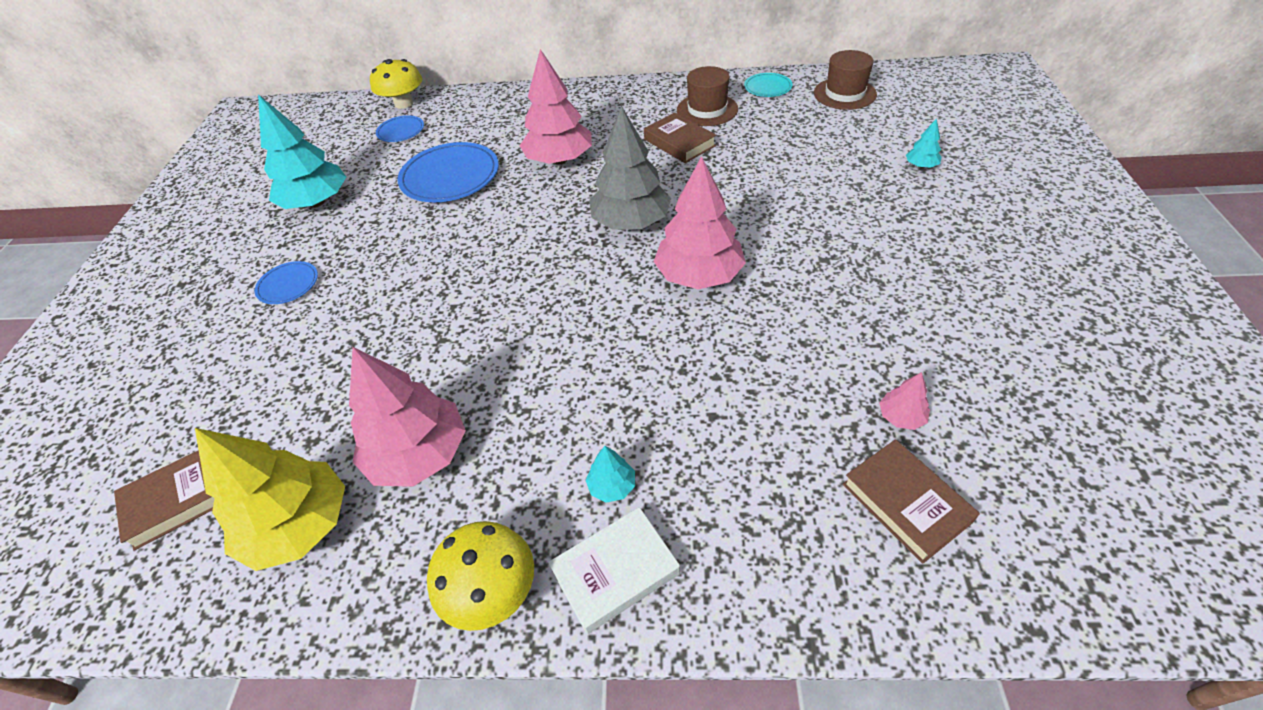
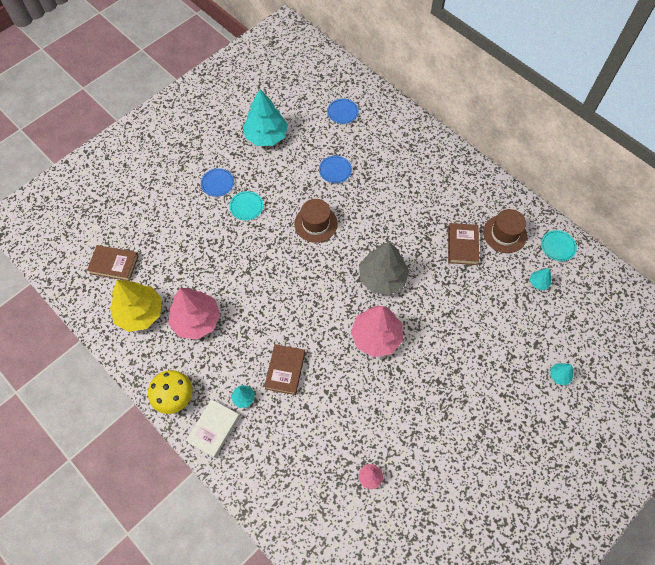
camera: 40 degrees right, 15 degrees up
(362, 279) = (246, 206): none -> turquoise plate
(404, 103) = (363, 88): yellow mushroom -> none
(450, 177) = (335, 170): blue plate -> blue plate, size x0.52
(559, 160) = (394, 204): pink tree -> none
(615, 572) = (214, 429): white book -> white book turned 75 degrees counterclockwise
(792, 119) = (538, 282): none -> turquoise tree
(844, 94) = (593, 290): brown hat -> brown hat (316, 223)
(905, 503) = (329, 505): brown book -> brown book (285, 370)

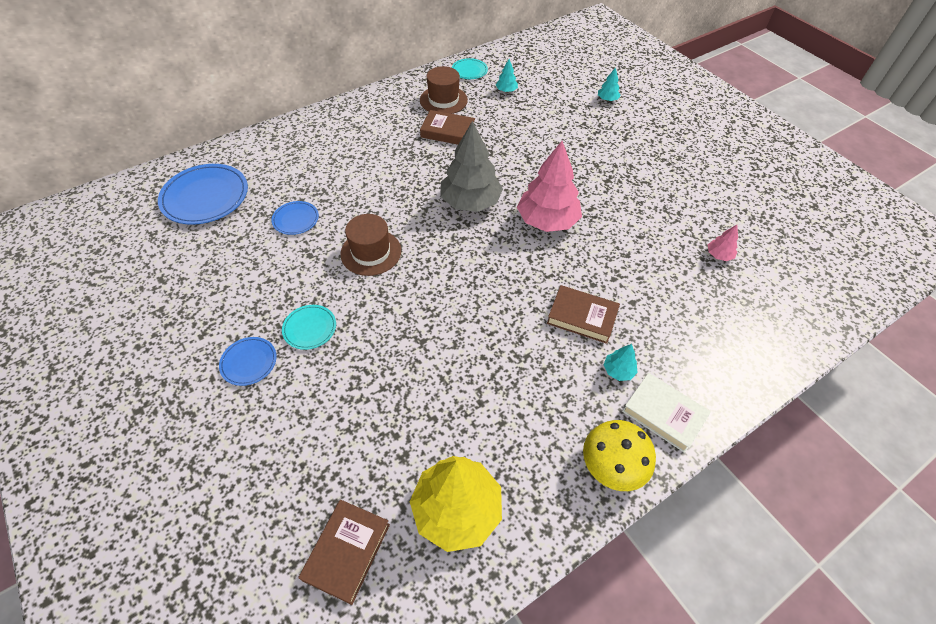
camera: 80 degrees left, 10 degrees down
(196, 320) = (488, 420): pink tree -> none
(266, 136) = (194, 287): turquoise tree -> none
(342, 112) = (205, 197): blue plate -> blue plate, size x1.91

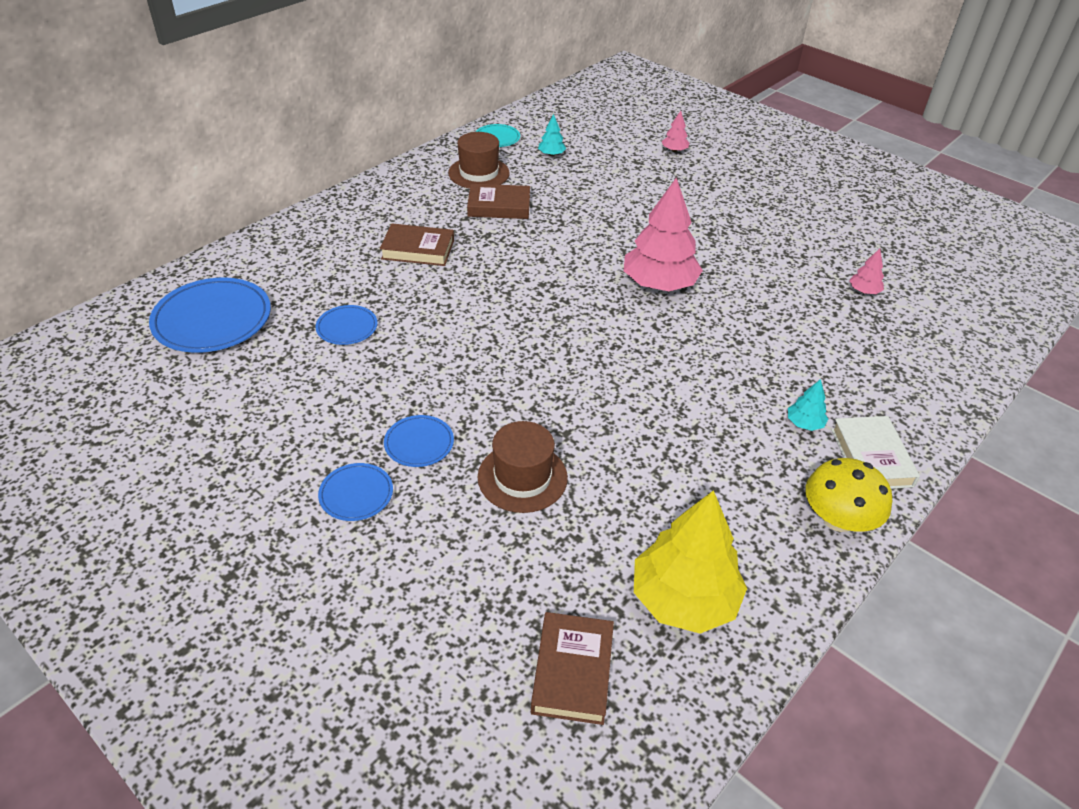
camera: 15 degrees left, 10 degrees down
(310, 328) = (419, 443): turquoise plate -> blue plate
(371, 252) = (460, 349): brown hat -> brown hat (522, 477)
(470, 202) = (559, 277): grey tree -> none
(582, 317) = (741, 376): brown book -> brown book (418, 249)
(607, 99) = (674, 150): turquoise tree -> pink tree
(663, 414) = (871, 457): white book -> white book turned 60 degrees clockwise

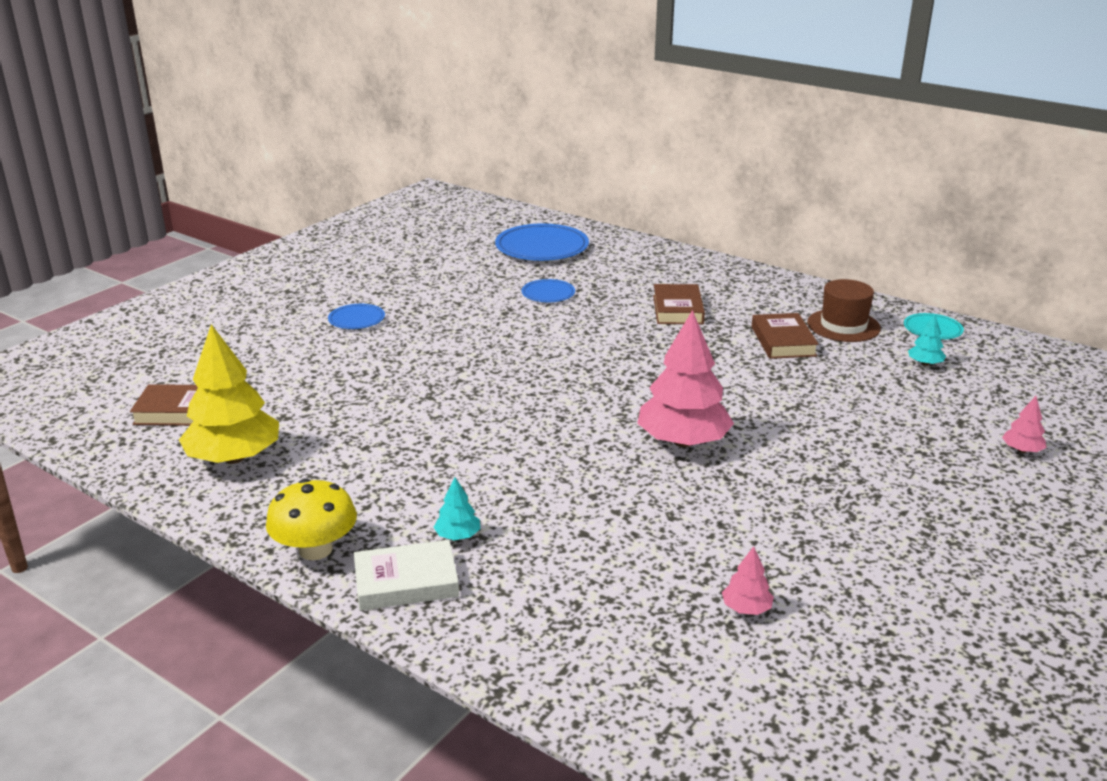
camera: 85 degrees right, 15 degrees down
(419, 443) = (411, 336): blue plate -> none
(522, 477) = (374, 380): brown hat -> none

